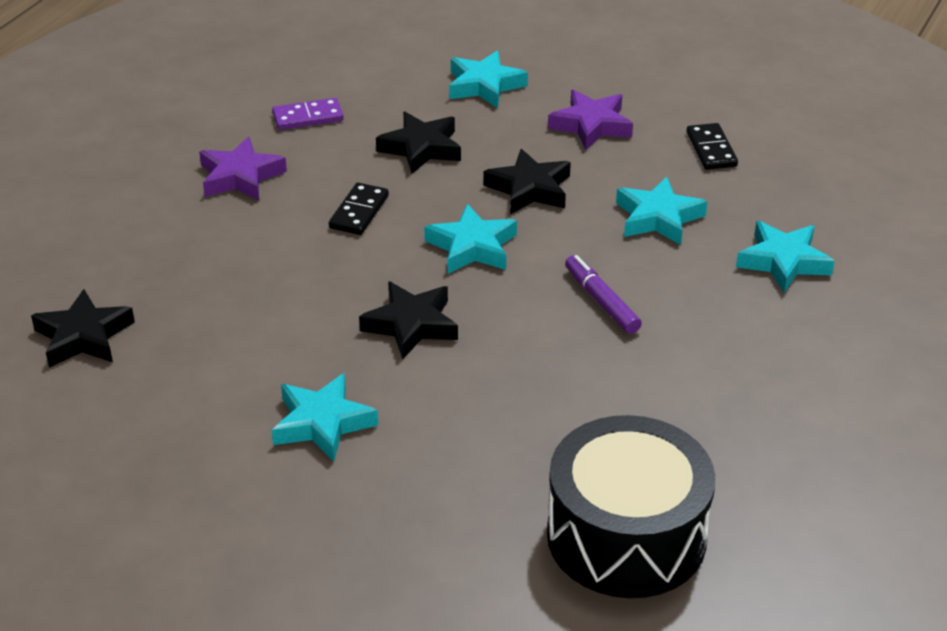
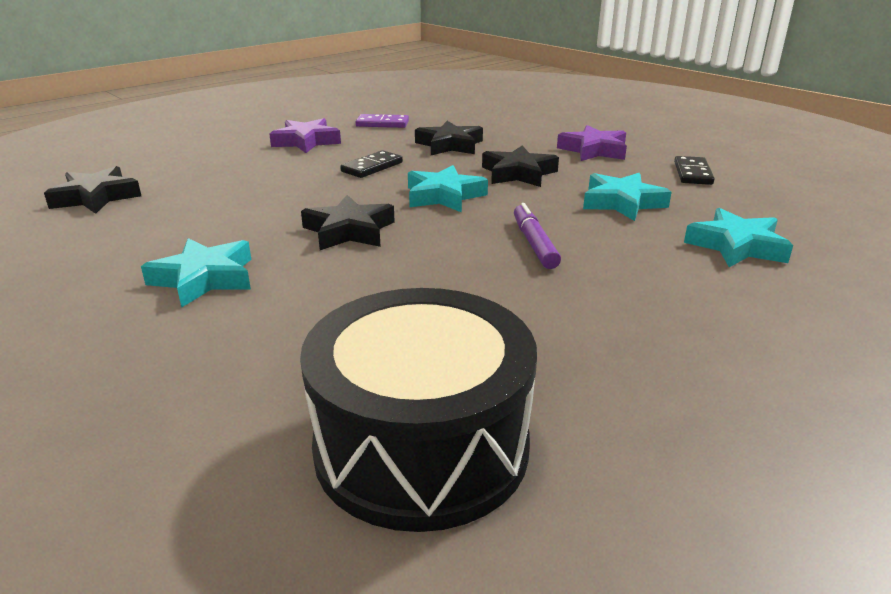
camera: 20 degrees right, 10 degrees down
(484, 85) = (523, 125): turquoise star -> none

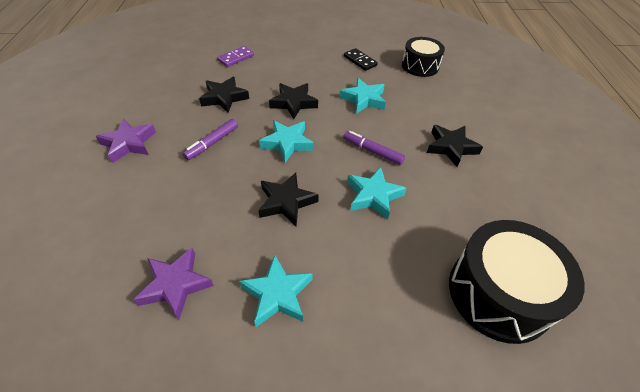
camera: 50 degrees left, 20 degrees up
(96, 197) = (71, 297): black star -> black star (451, 147)
(372, 167) = (212, 143): black domino -> purple marker
(382, 124) = (151, 98): purple domino -> purple domino (236, 58)
(593, 150) = (299, 64): purple star -> purple star (175, 285)
(736, 246) = (433, 103): turquoise star -> turquoise star (373, 196)
(796, 208) = (420, 66): none -> black drum

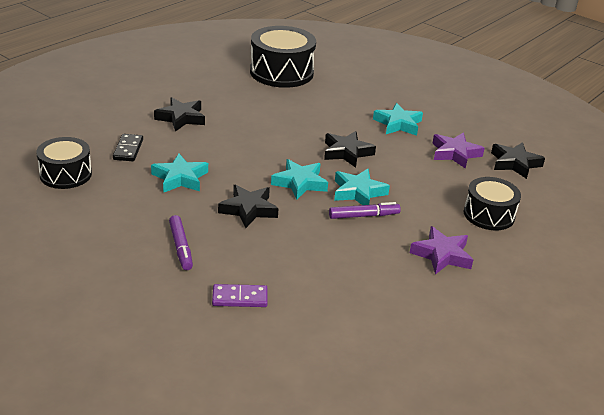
camera: 140 degrees left, 15 degrees down
(100, 209) = (489, 215): none -> black drum
(224, 98) = (310, 252): black star -> black star (514, 163)
(360, 61) = (110, 212): black domino -> black domino (128, 149)
(372, 151) = (242, 145): purple marker -> purple marker (181, 247)
(373, 196) = (283, 127): turquoise star -> turquoise star (358, 192)

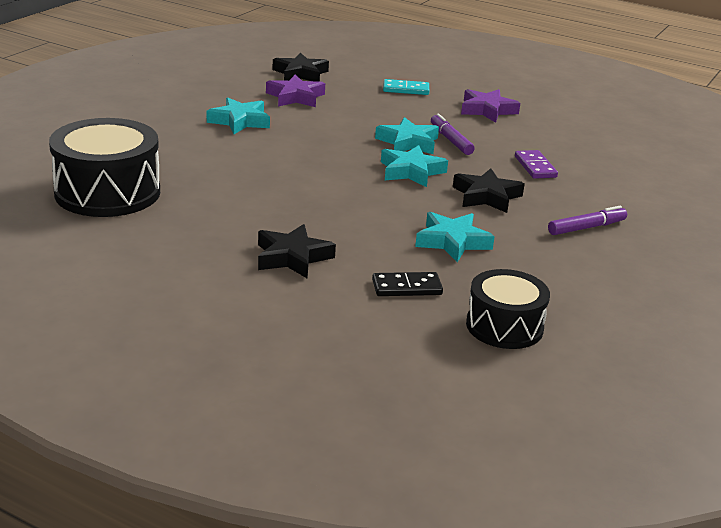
camera: 100 degrees left, 5 degrees down
(239, 298) = (634, 192): purple domino -> purple domino (535, 167)
(347, 152) = (326, 148): black star -> none
(489, 215) = (406, 89): black drum -> turquoise domino

